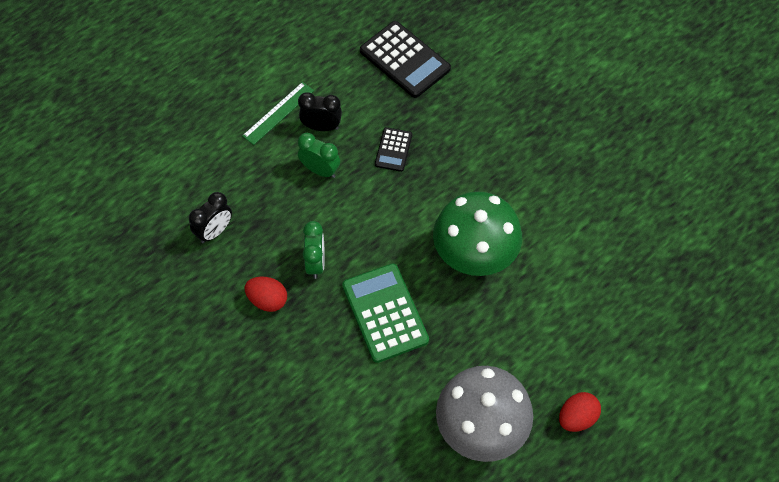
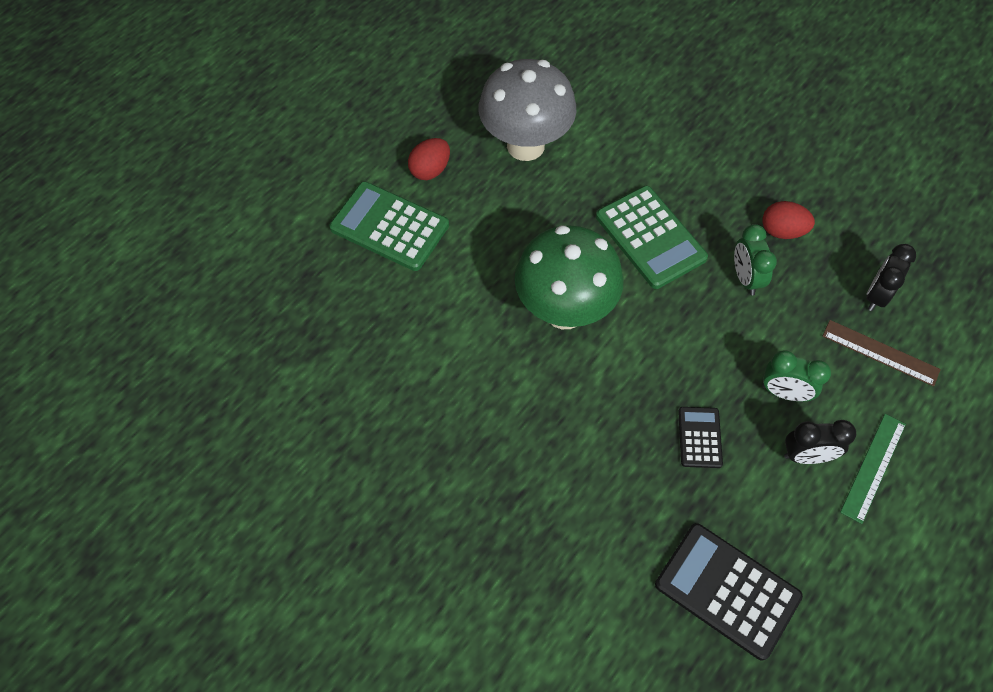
camera: 170 degrees right, 0 degrees up
(234, 187) = (880, 353): none -> brown ruler
(618, 362) = (389, 227): none -> green calculator

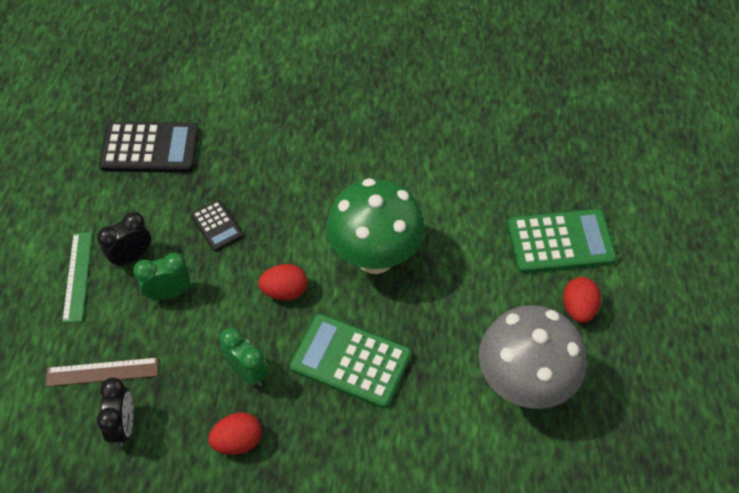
camera: 145 degrees right, 5 degrees down
(670, 329) = (285, 291): none -> red egg

